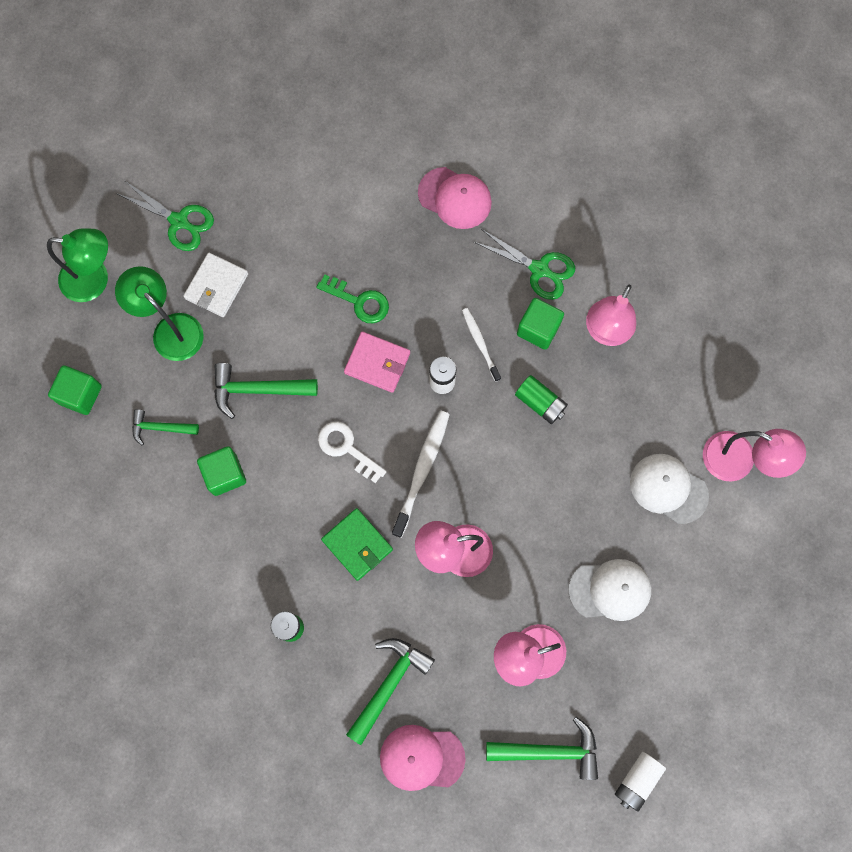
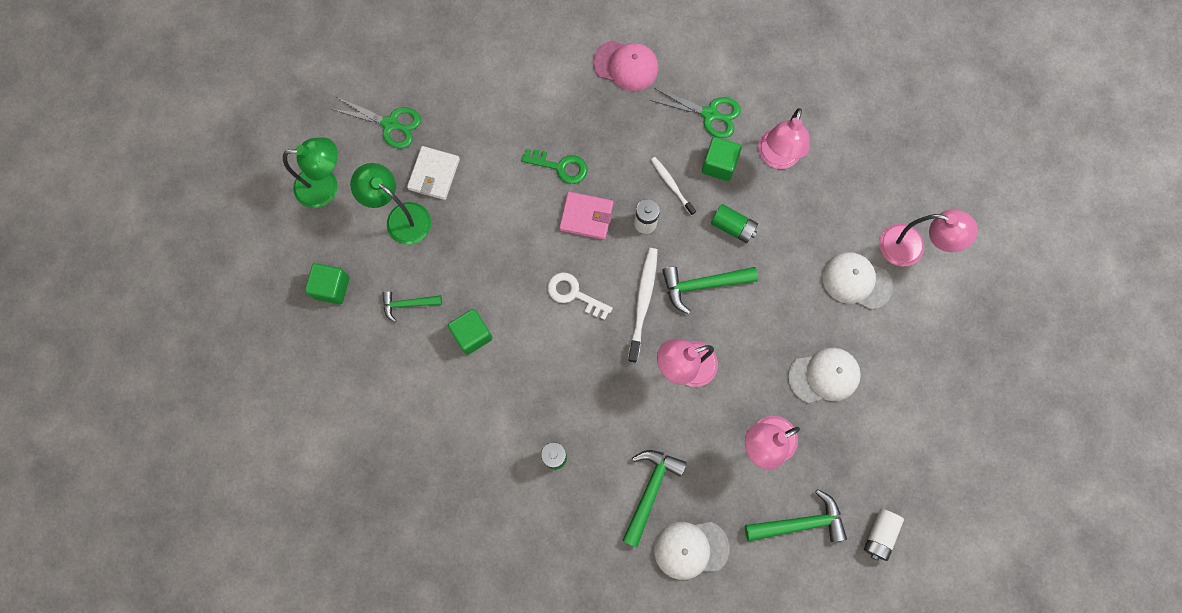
camera: 10 degrees left, 0 degrees up
(257, 390) = (486, 257): green hammer -> green hammer (702, 285)
(357, 545) = (599, 375): green wallet -> none
(421, 758) = (691, 549): pink cap -> white cap

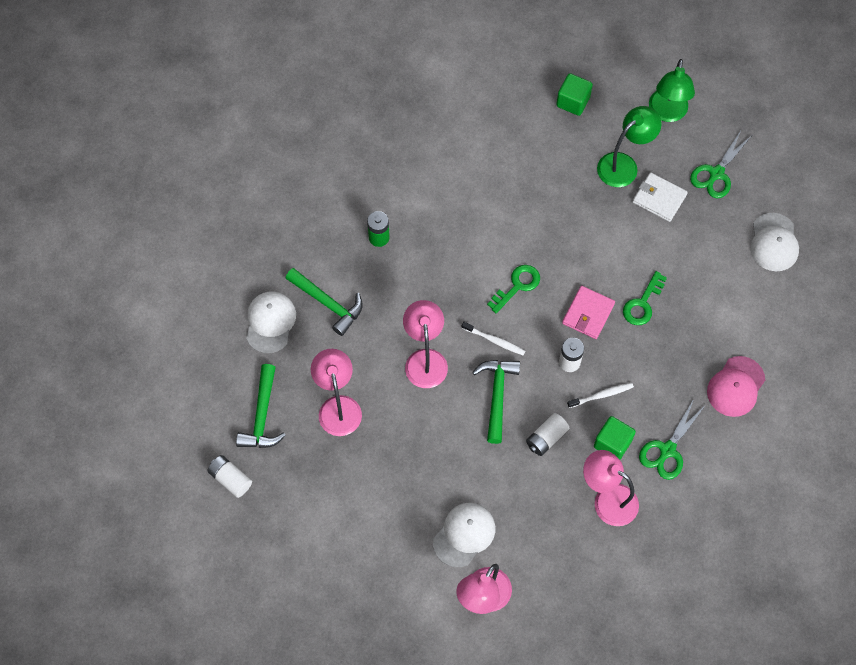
camera: 105 degrees right, 10 degrees down
(408, 304) = (543, 155): green hammer -> none
(472, 335) = (502, 198): green cube -> none
(574, 294) = (517, 286): white key -> green key
(643, 302) = (494, 340): white toothbrush -> white toothbrush, size x0.62
(733, 227) = (546, 438): green battery -> white battery
(824, 376) = (383, 476): white cap -> white cap (774, 242)

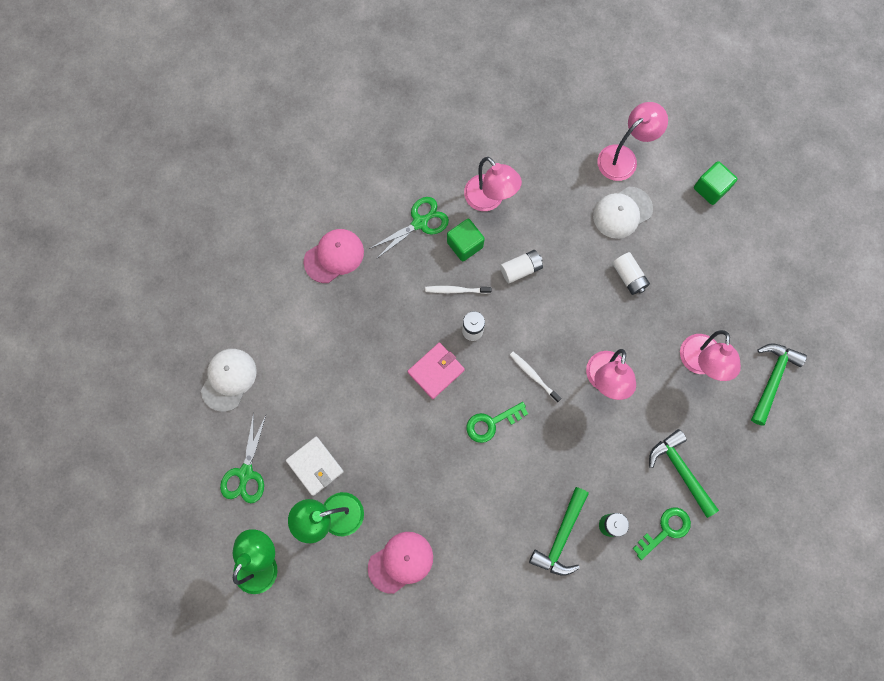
camera: 160 degrees left, 10 degrees up
(230, 479) = (814, 330): white battery -> white battery (629, 277)
(270, 322) = (742, 471): white cap -> none
(497, 395) = (550, 323): green hammer -> green hammer (561, 537)
(549, 150) = (401, 562): none -> pink cap
(573, 102) = (352, 613): green cube -> green cube (711, 188)
(642, 303) = (381, 363): green key -> green key (665, 530)
(716, 173) = (245, 473): green scissors -> green scissors turned 135 degrees clockwise

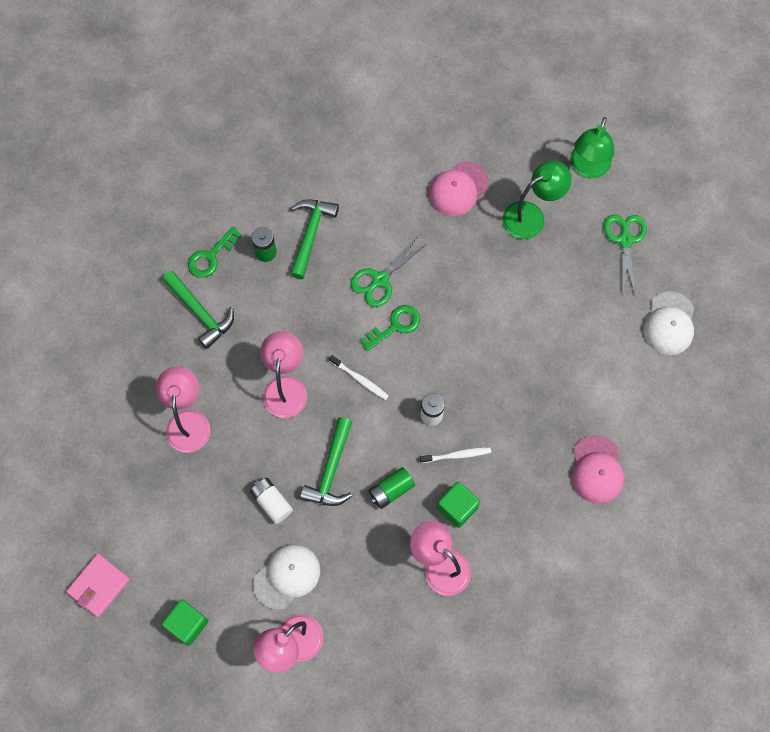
camera: 170 degrees right, 5 degrees down
(315, 466) = (560, 257): white wallet -> none
(334, 256) = (597, 470): pink cap -> pink cap turned 45 degrees counterclockwise
(420, 223) = (512, 524): green scissors -> green scissors (380, 279)
(436, 371) = (461, 367): pink wallet -> pink wallet (99, 585)
(521, 269) = (391, 490): white battery -> green battery
(772, 379) = (110, 418): green hammer -> green hammer (331, 471)

